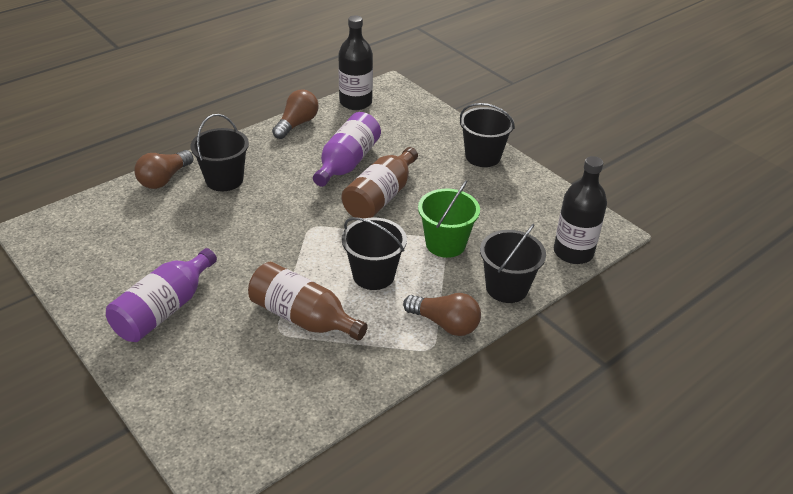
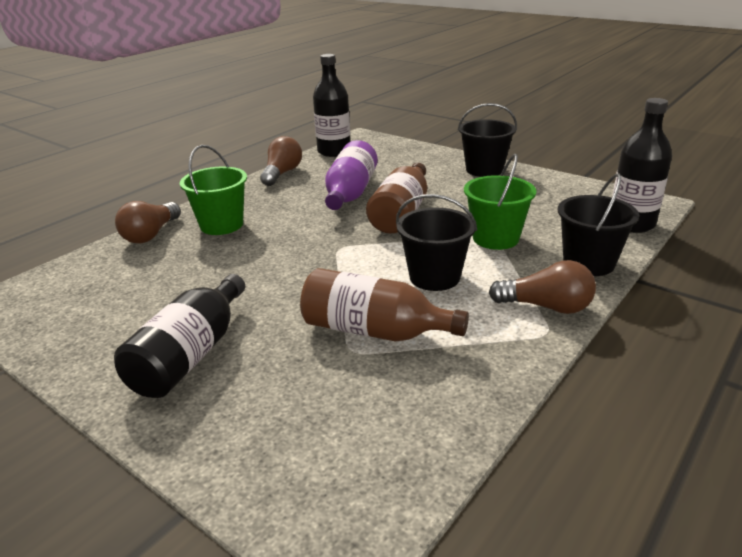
camera: 10 degrees left, 10 degrees down
(164, 309) = (191, 355): purple bottle -> black bottle
(224, 180) = (221, 225): black bucket -> green bucket

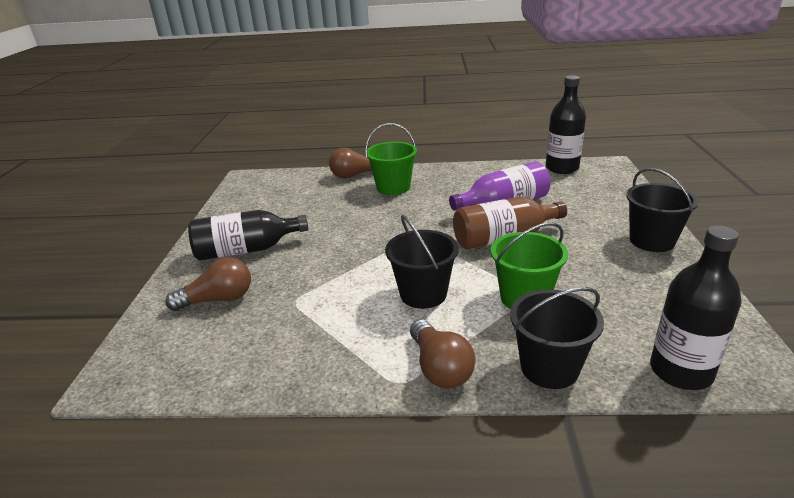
camera: 55 degrees right, 0 degrees up
(282, 173) = (493, 169): brown light bulb -> brown light bulb (218, 299)
(374, 331) = (325, 299): brown bottle -> none

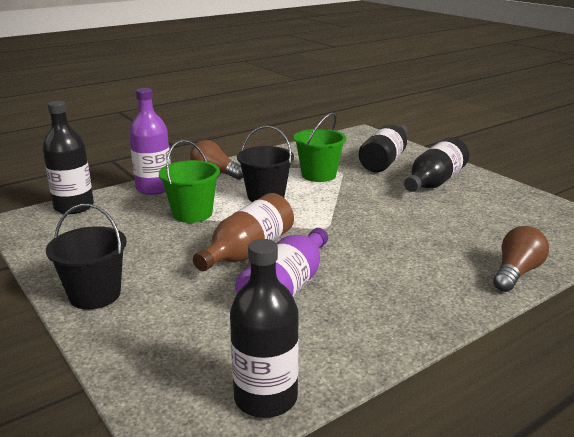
camera: 140 degrees right, 5 degrees down
(218, 299) = (385, 160): brown light bulb -> black bottle
(393, 187) = (440, 271): green bucket -> green bucket (318, 175)
(549, 368) = (154, 188): black bucket -> purple bottle

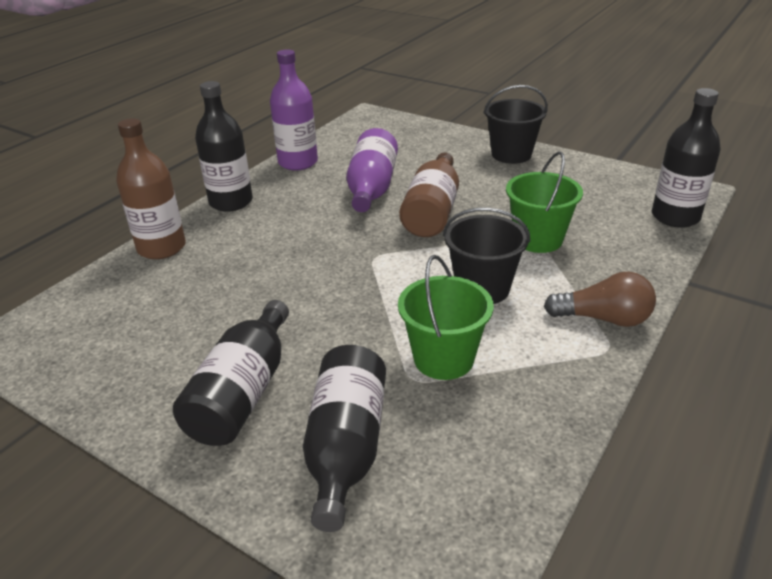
camera: 160 degrees right, 10 degrees up
(154, 188) = (638, 265): purple bottle -> purple bottle (298, 162)
(265, 398) = (342, 135): black bottle -> black bottle (231, 202)
(516, 272) = (161, 248): brown light bulb -> brown bottle

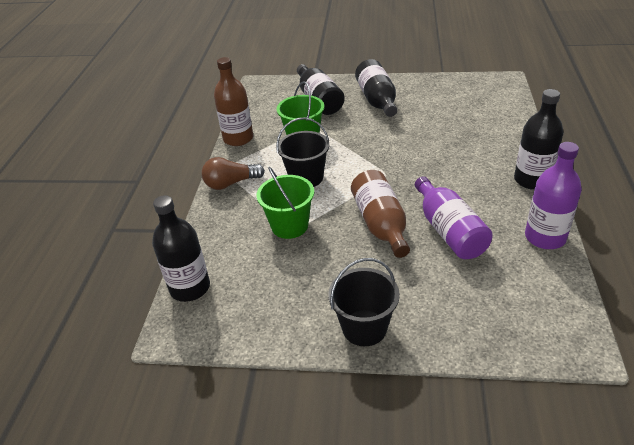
camera: 155 degrees right, 5 degrees up
(161, 248) = (517, 137): brown bottle -> brown bottle (238, 138)

